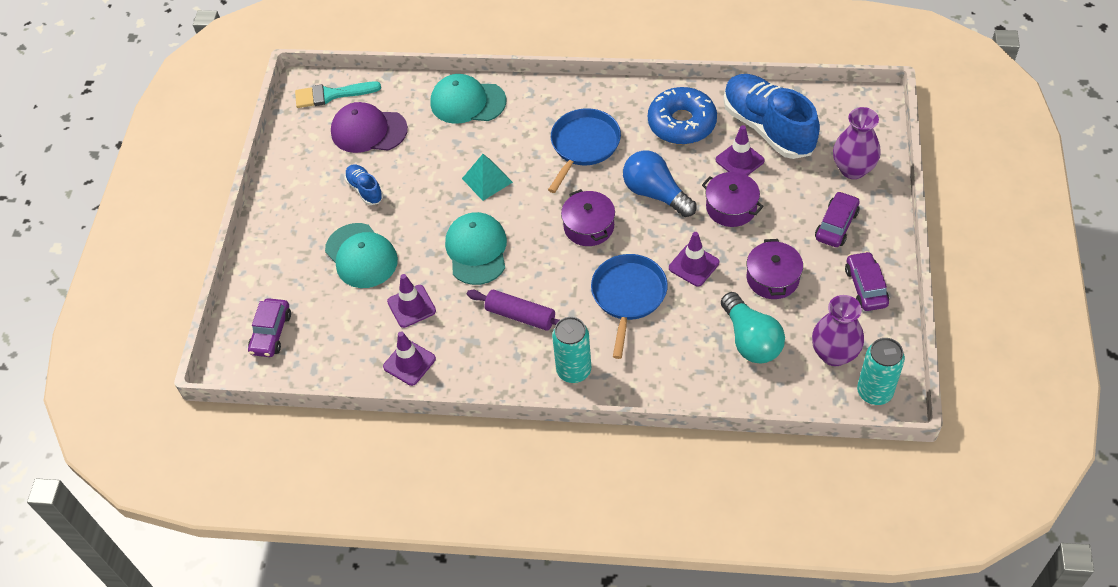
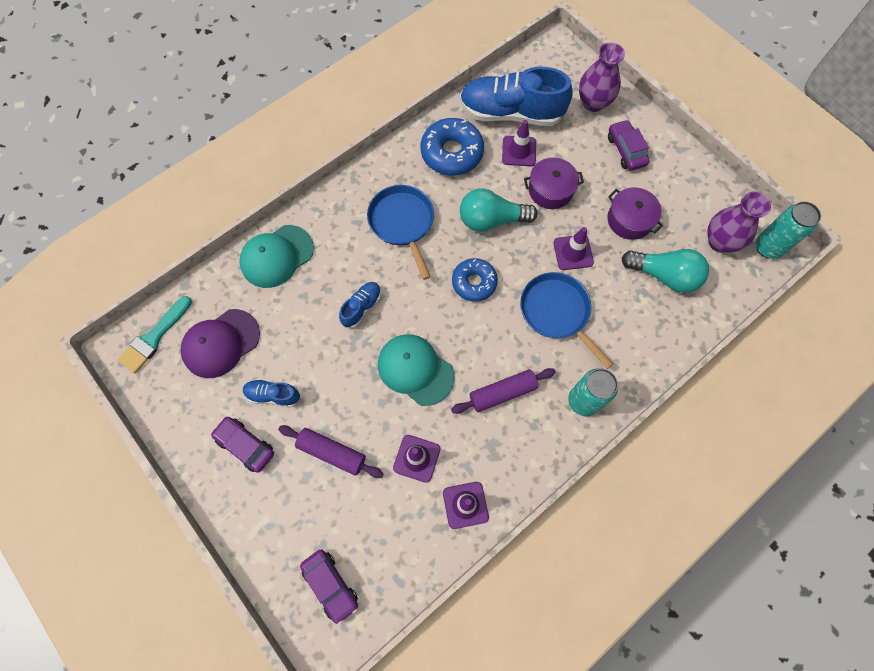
camera: 50 degrees left, 15 degrees up
(361, 256) = (332, 453): turquoise cap -> purple rolling pin
(487, 180) = (361, 307): turquoise pyramid -> blue shoe
(589, 226) = (474, 282): purple pot -> blue donut
(656, 193) = (491, 220): blue light bulb -> turquoise light bulb
(865, 287) = (687, 179): purple car -> purple car (245, 445)

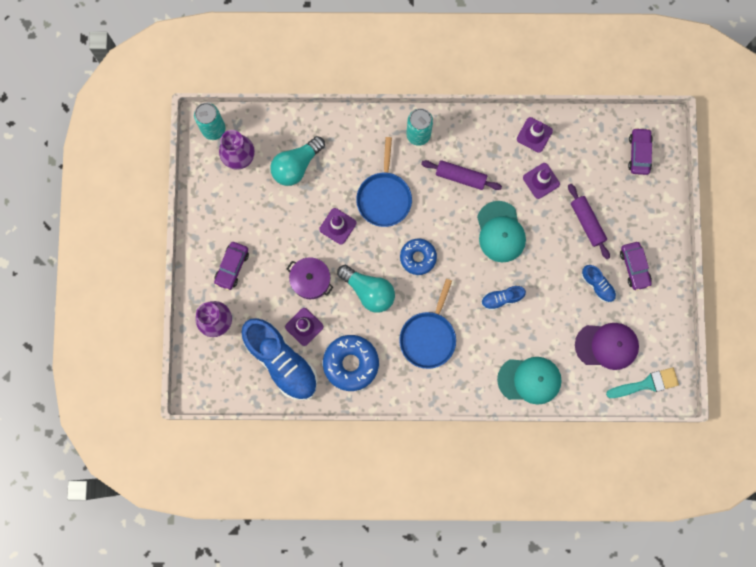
camera: 140 degrees left, 10 degrees up
(629, 220) = (280, 217): purple pot -> none
(664, 275) = (296, 165): turquoise light bulb -> turquoise light bulb turned 105 degrees counterclockwise

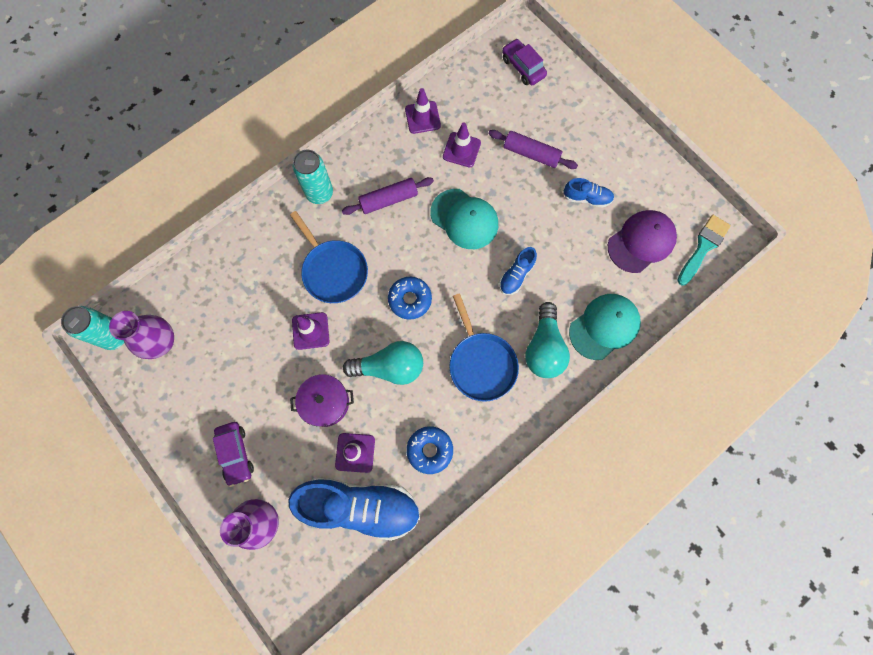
camera: 40 degrees left, 5 degrees down
(296, 165) = (225, 307): turquoise light bulb -> turquoise light bulb (544, 348)
(351, 363) = (430, 450): blue donut -> blue donut, size x0.67
(634, 267) = (603, 159): purple car -> none

